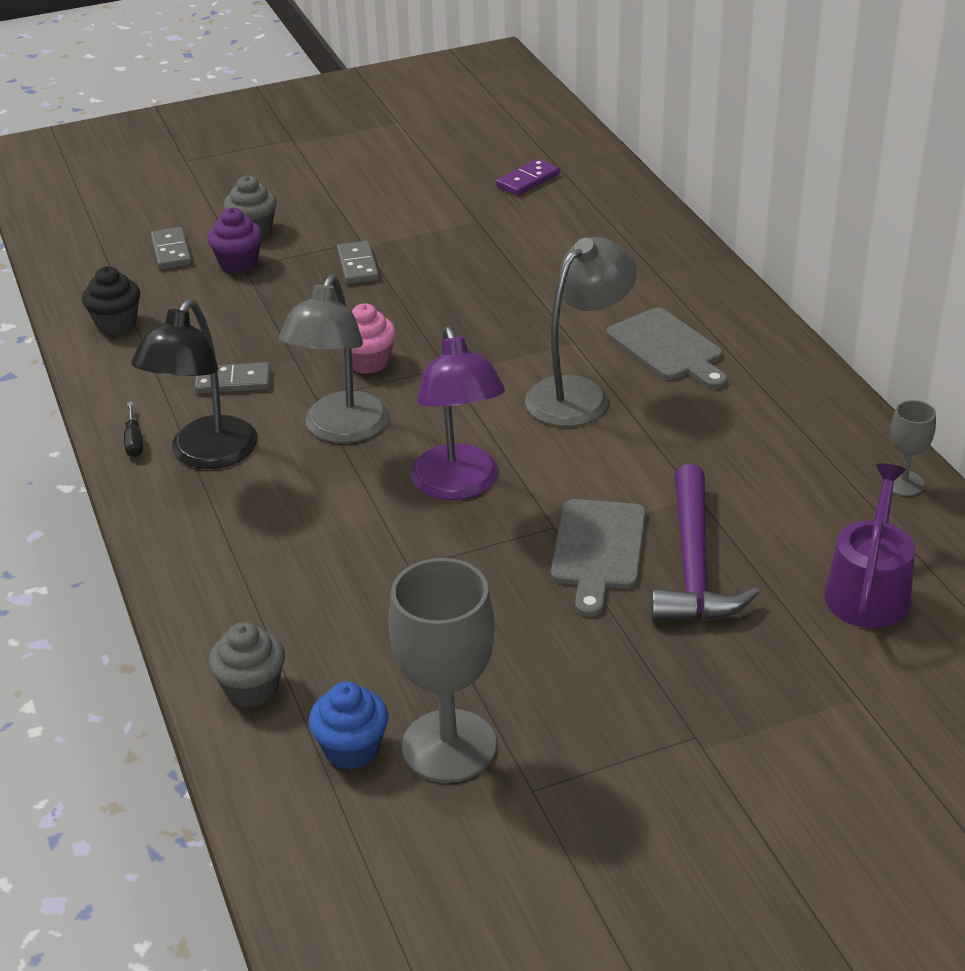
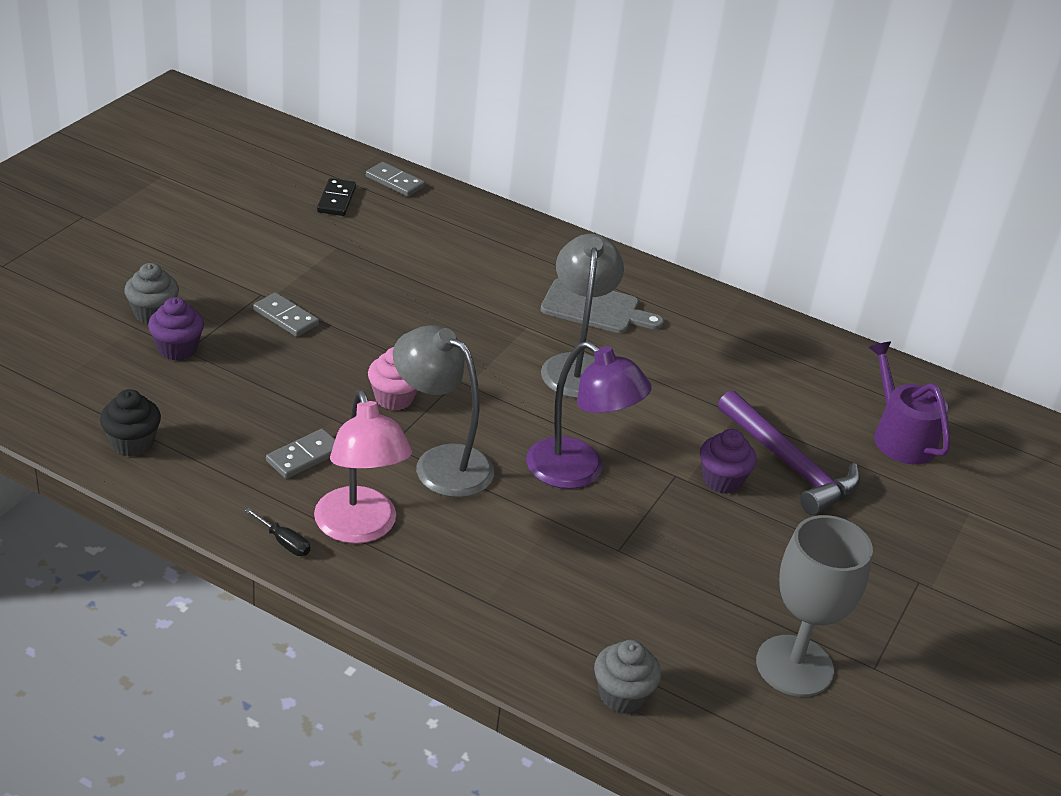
camera: 45 degrees left, 0 degrees up
(171, 251) = (100, 358): grey domino -> grey domino (394, 182)
(206, 455) = (360, 528): black lamp -> pink lamp
(341, 430) = (441, 463): grey lamp -> grey lamp turned 150 degrees clockwise
(352, 749) = (739, 702): blue cupcake -> none
(528, 180) = (336, 200): purple domino -> black domino
(598, 550) = (722, 480): grey cutting board -> purple cupcake
(903, 483) = (840, 354): grey goblet -> none

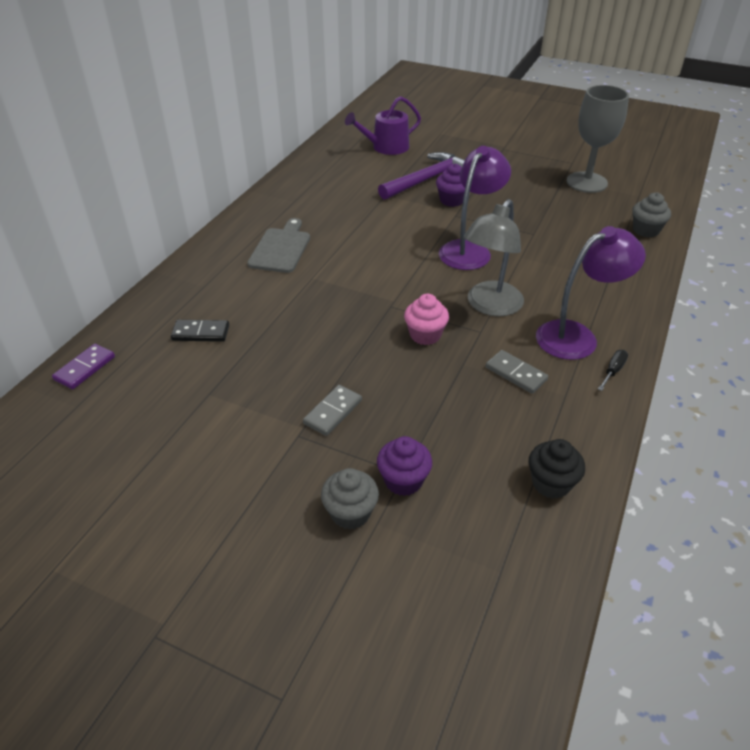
camera: 90 degrees left, 5 degrees up
(336, 200) = (119, 405): black domino -> black domino (201, 333)
(360, 528) = (577, 336): pink lamp -> purple lamp
(394, 182) = (85, 368): grey domino -> purple domino
(576, 366) = (355, 254): grey lamp -> none

